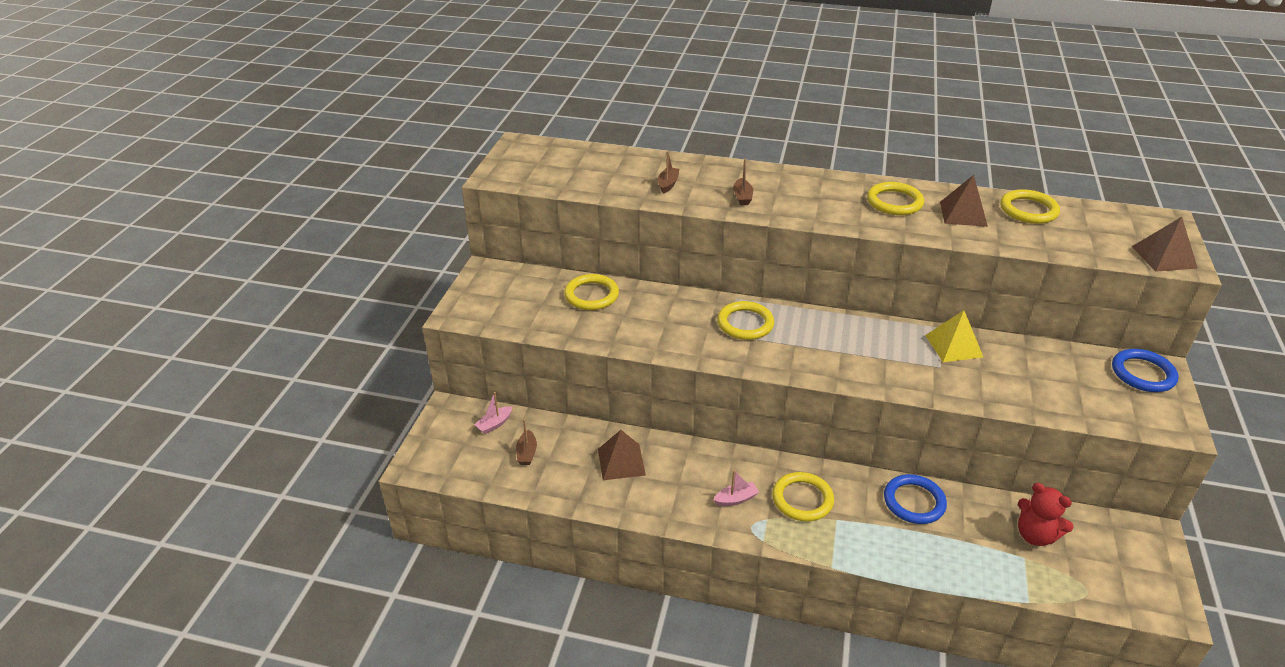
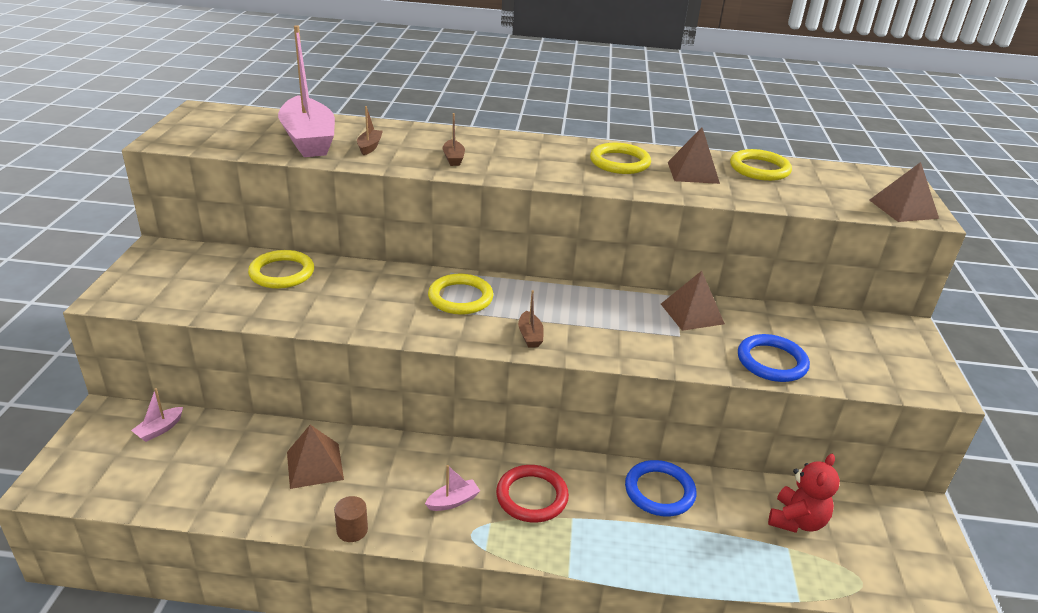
camera: 10 degrees left, 5 degrees down
(527, 453) = (196, 461): brown boat -> brown boat (530, 336)
(614, 176) = (308, 140): none -> pink boat
(654, 517) = (352, 530): none -> brown cylinder
(802, 499) = (532, 496): yellow ring -> red ring
(953, 346) = (692, 313): yellow pyramid -> brown pyramid
(1035, 535) = (796, 521): red teddy bear -> red teddy bear turned 90 degrees counterclockwise
(1143, 373) = (892, 335): blue ring -> blue ring (771, 362)

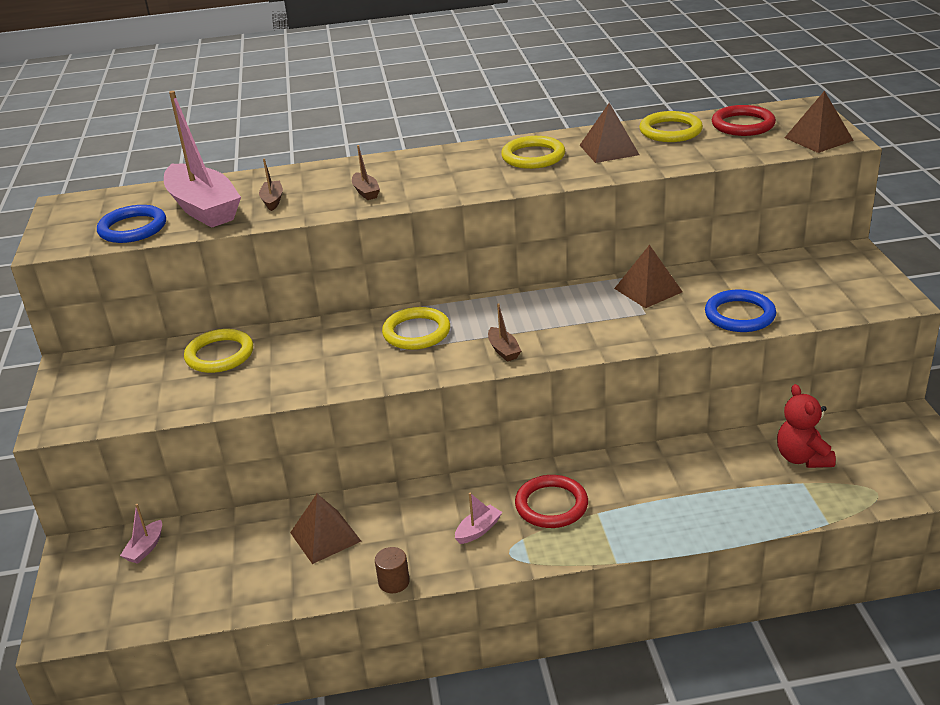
camera: 10 degrees left, 0 degrees up
(659, 491) = (668, 467): blue ring -> blue ring (133, 228)
(796, 521) = (802, 458): red teddy bear -> red teddy bear turned 150 degrees clockwise
(832, 179) = (743, 125): none -> red ring

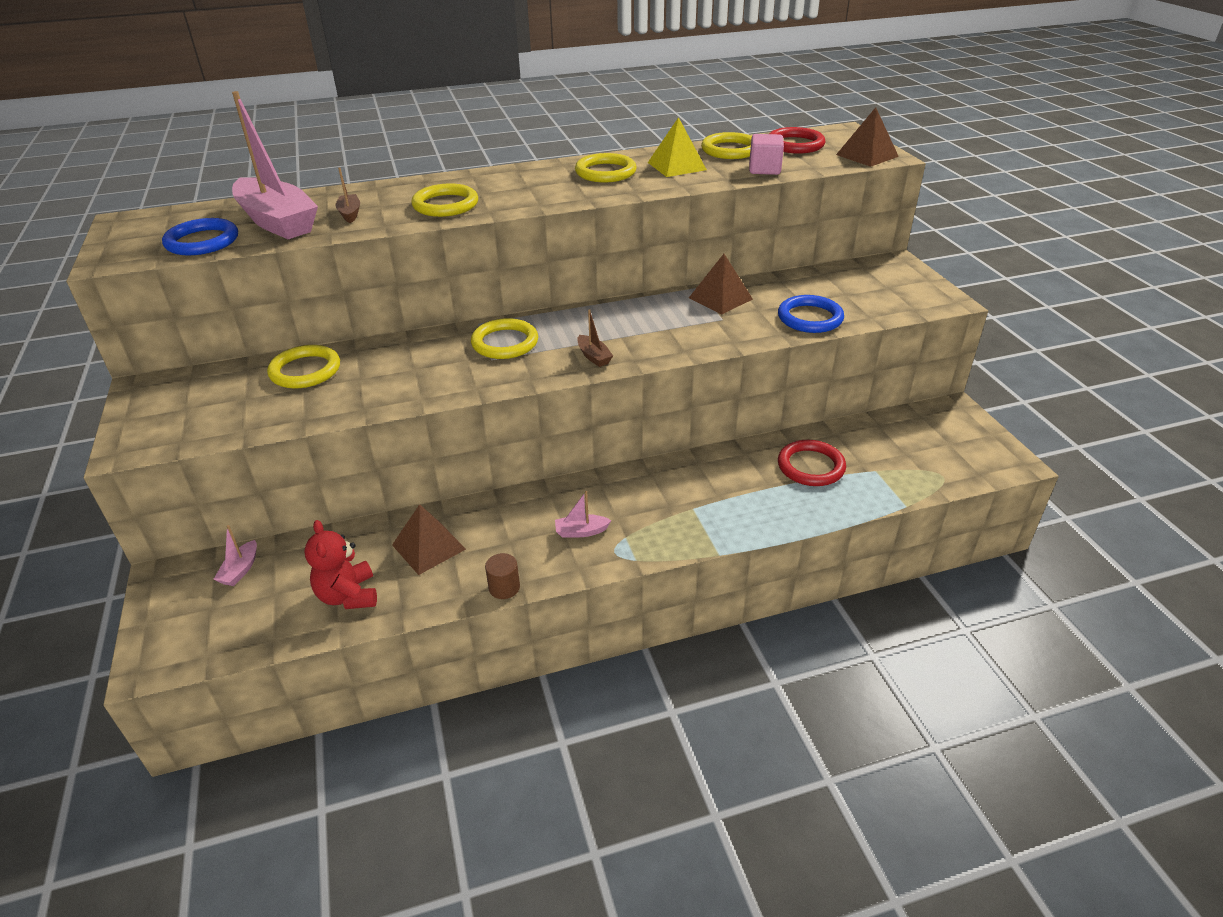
camera: 10 degrees left, 5 degrees up
(366, 192) = (445, 205): brown boat -> yellow ring
(478, 530) = (581, 531): pink boat -> pink boat turned 135 degrees counterclockwise
(551, 505) = (648, 503): red ring -> red ring (811, 466)
(609, 150) = (676, 166): brown pyramid -> yellow pyramid
(701, 155) = (764, 169): none -> pink cube
(802, 458) = (870, 448): red teddy bear -> red teddy bear (348, 595)

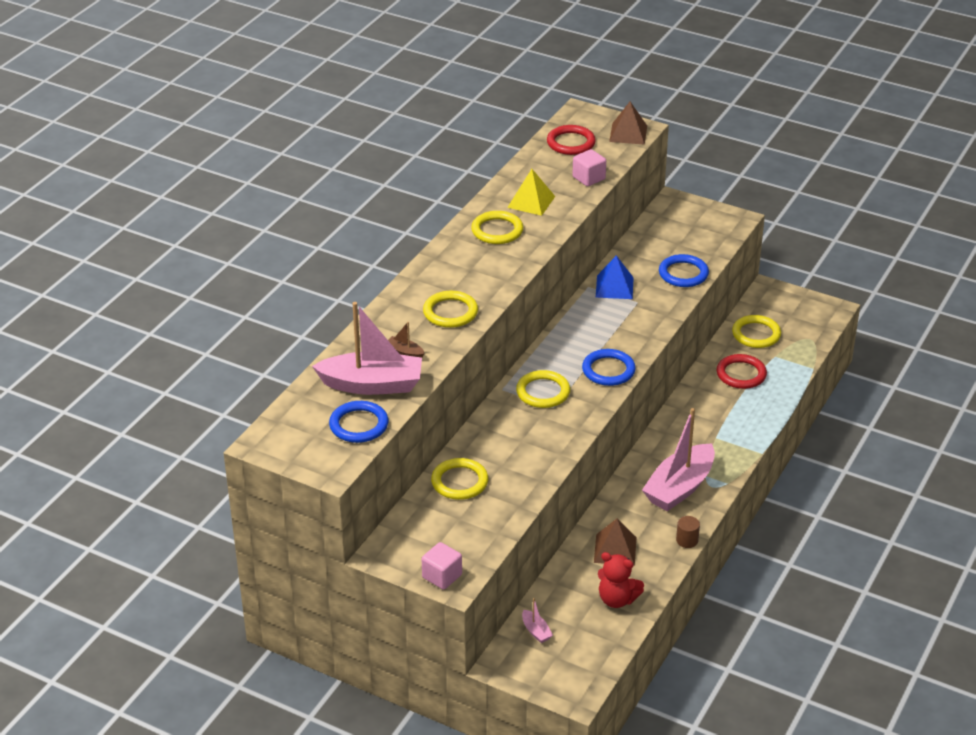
camera: 45 degrees left, 0 degrees up
(135, 434) = (442, 576): none -> pink cube
(581, 531) = (679, 488): pink boat -> pink boat, size x2.45
(594, 356) = (608, 370): brown boat -> blue ring
(720, 298) = (614, 287): brown pyramid -> blue pyramid
(730, 150) = (539, 168): yellow ring -> yellow ring (756, 334)

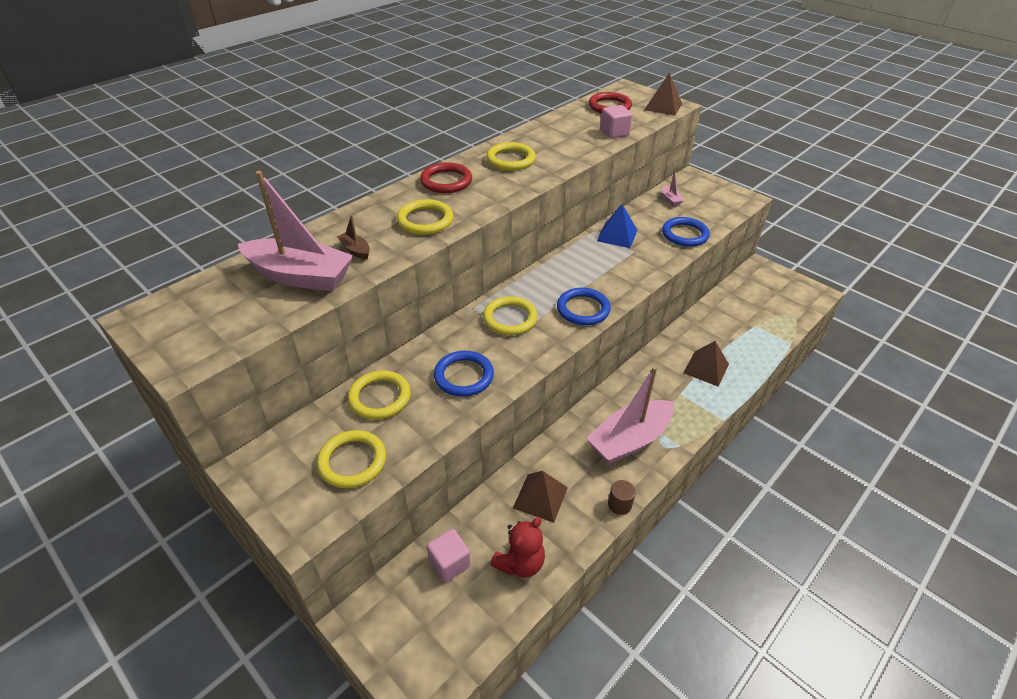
camera: 15 degrees right, 5 degrees up
(359, 425) = (254, 317): blue ring -> blue ring (464, 376)
(442, 576) = (293, 514): pink cube -> pink cube (449, 563)
(531, 202) = (553, 142): yellow pyramid -> none
(536, 631) = (416, 583): pink boat -> pink boat (670, 200)
(617, 599) = (520, 563): red teddy bear -> red teddy bear turned 90 degrees counterclockwise
(734, 409) = (706, 368): none -> brown pyramid
(741, 374) = (720, 336): red ring -> red ring (446, 181)
(756, 334) = (742, 302): yellow ring -> yellow ring (352, 461)

